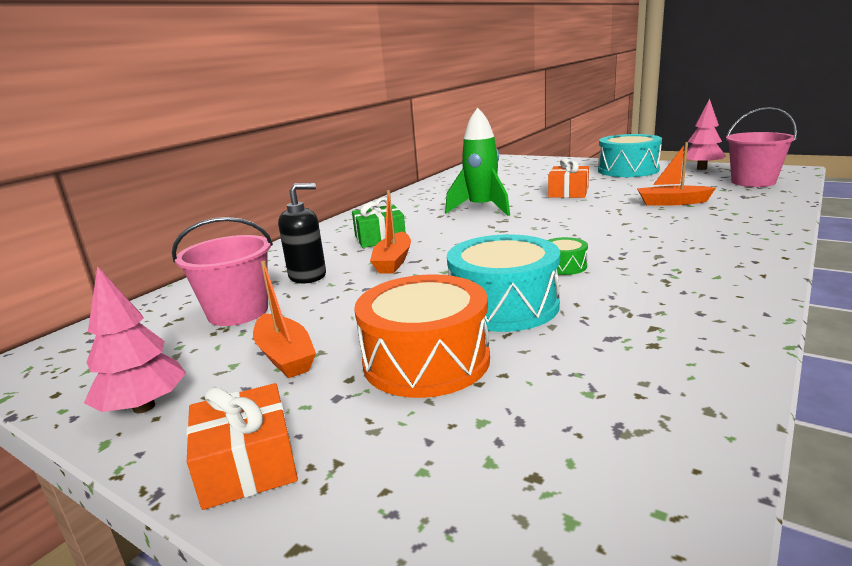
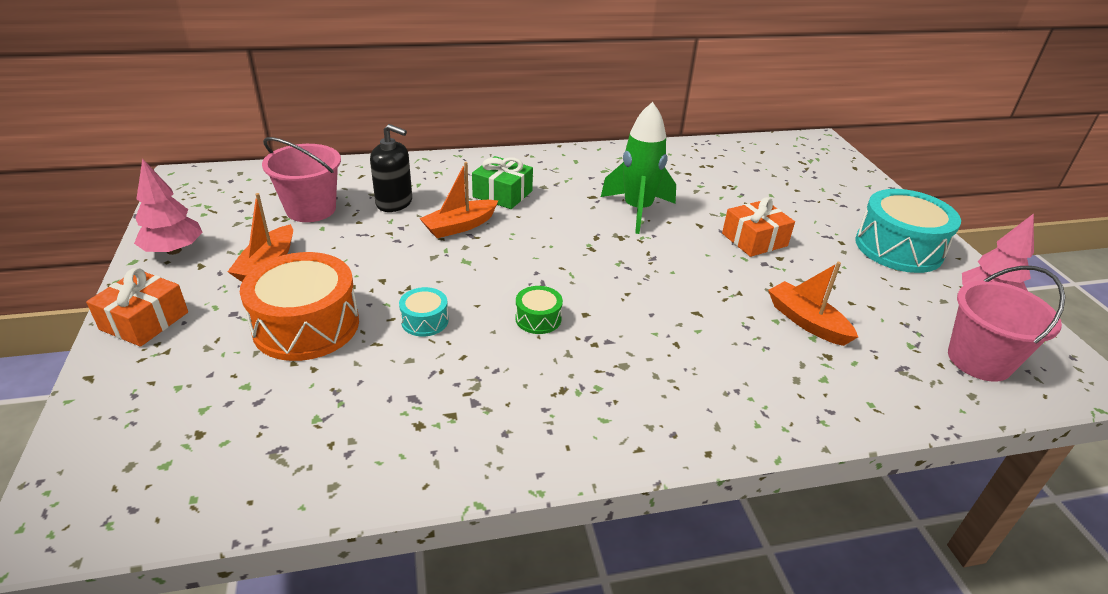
camera: 40 degrees right, 15 degrees up
(504, 306) = (424, 321): turquoise drum -> turquoise drum, size x0.47

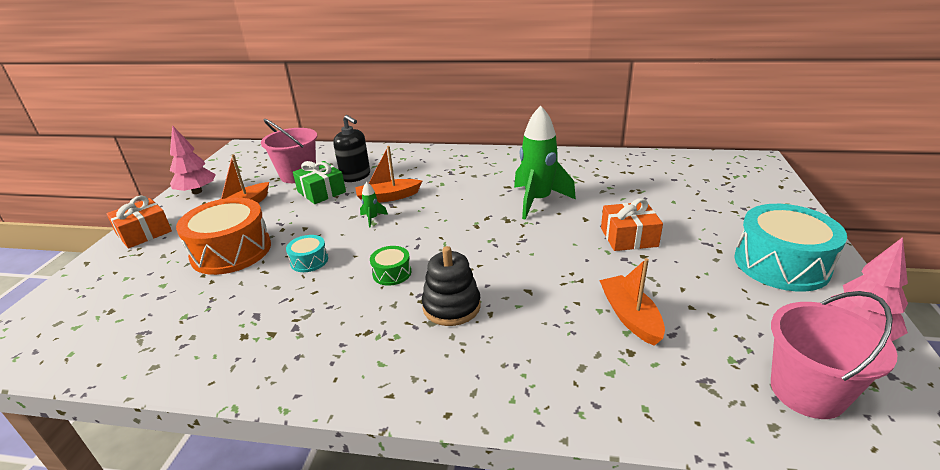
camera: 25 degrees right, 5 degrees down
(462, 256) = (372, 219): none -> green rocket
(502, 194) = (437, 178): green gift -> green gift (321, 192)
(632, 344) = (451, 306): none -> black stacking toy

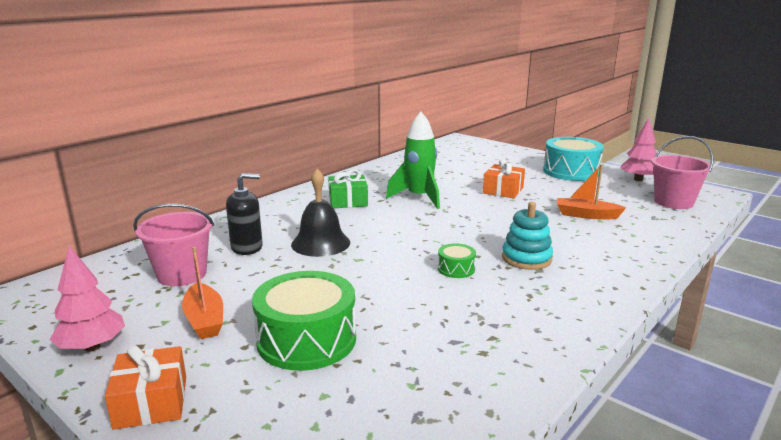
camera: 60 degrees left, 10 degrees down
(231, 251) = (306, 340): orange drum -> green drum
(309, 261) = (388, 300): turquoise drum -> none
(321, 192) = (250, 270): green gift -> green gift (348, 201)
(372, 219) = (351, 258): green rocket -> none
(388, 197) = (320, 243): orange boat -> black bell
(451, 306) = (526, 258): black stacking toy -> turquoise stacking toy

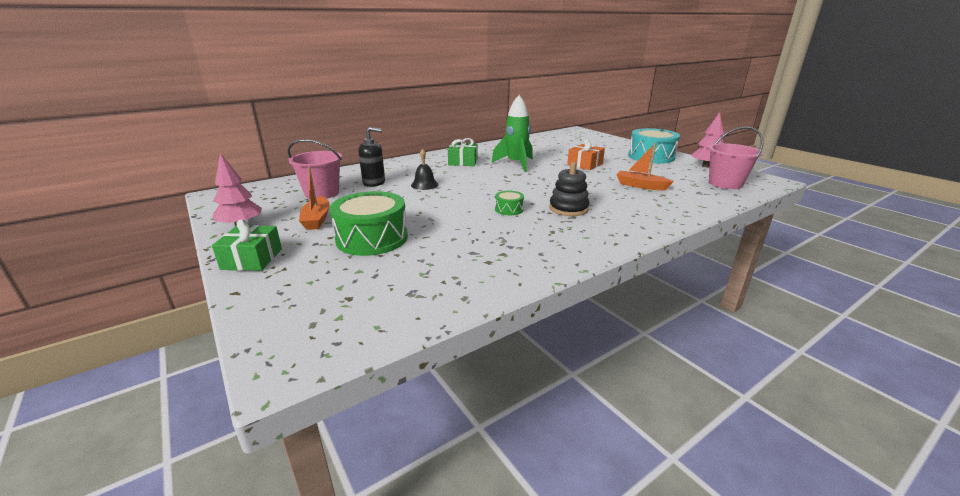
camera: 15 degrees right, 5 degrees up
(151, 402) = (252, 259): orange gift -> green gift
(320, 243) = (424, 185): black bell -> black bell, size x0.65
(526, 258) = (568, 208): turquoise stacking toy -> black stacking toy

